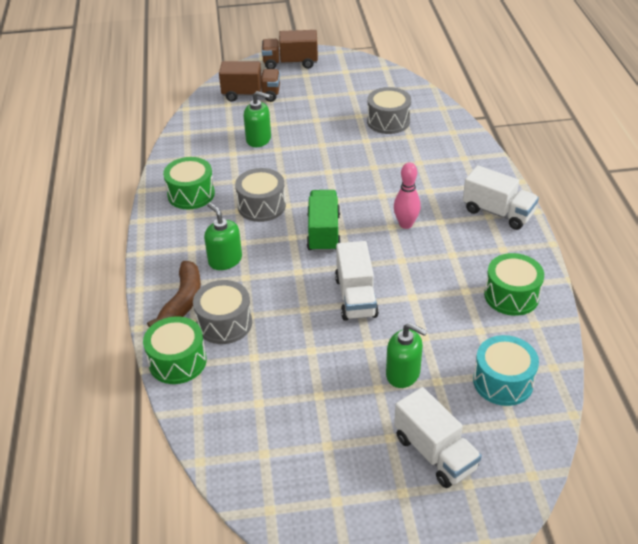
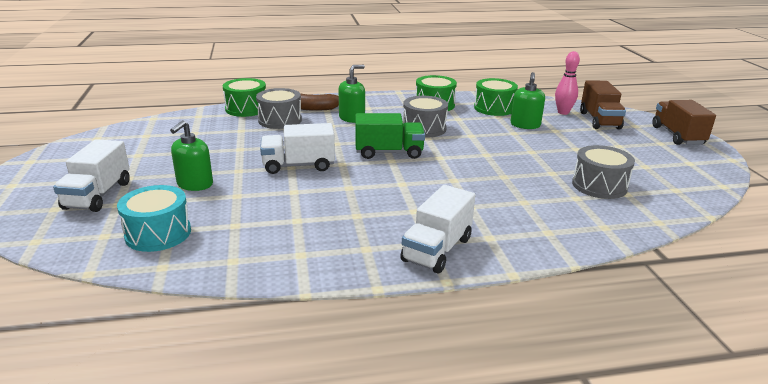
camera: 85 degrees right, 15 degrees down
(406, 224) = (406, 191): pink bowling pin -> pink bowling pin (563, 112)
(435, 453) = (98, 195): white truck -> white truck turned 45 degrees counterclockwise
(511, 295) = (283, 248): green drum -> green drum (494, 108)

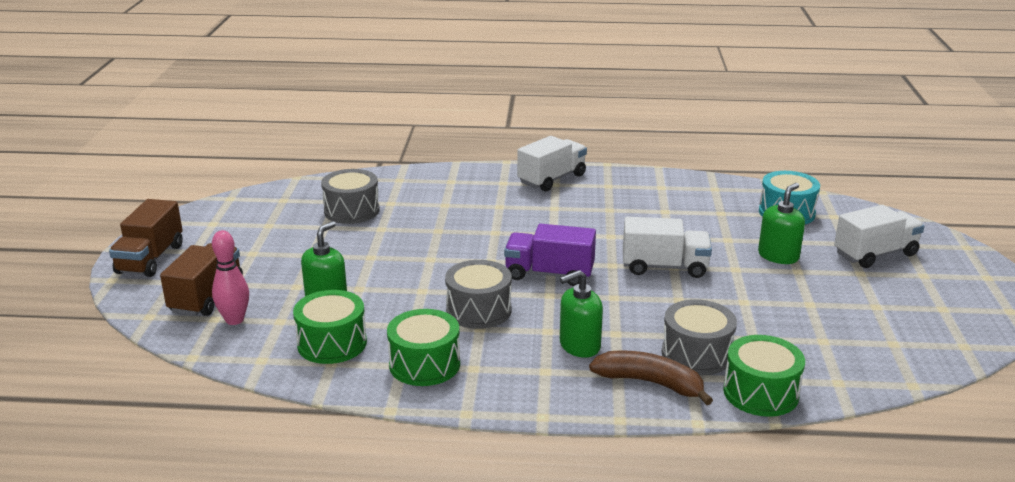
camera: 165 degrees left, 0 degrees up
(98, 195) = (875, 254): white truck -> white truck turned 45 degrees clockwise
(389, 152) = (549, 274): green truck -> purple truck

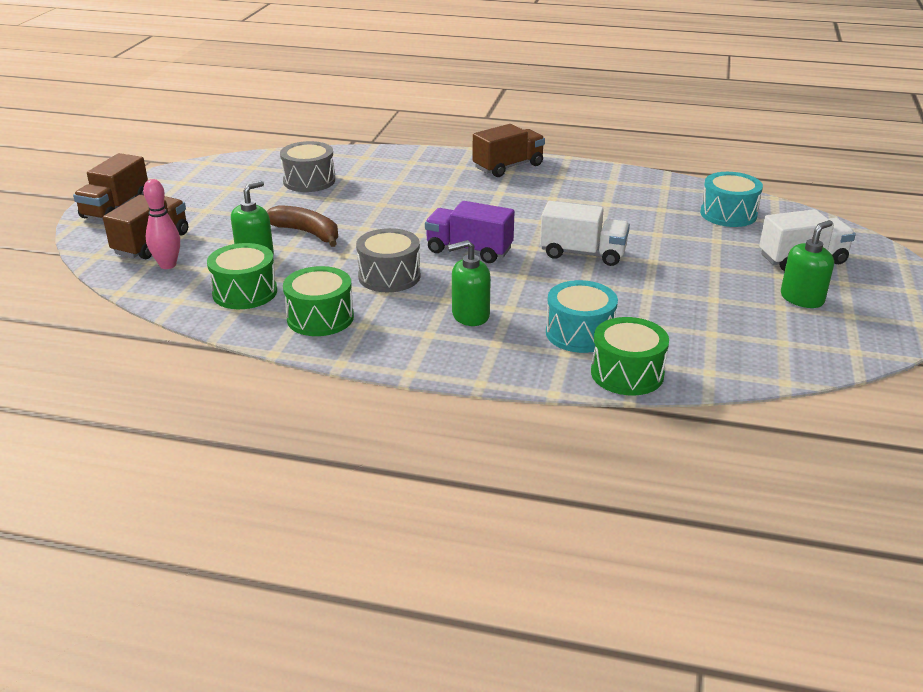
camera: 10 degrees right, 5 degrees up
(552, 179) = (508, 167): white truck -> brown truck
(650, 383) = (523, 354): brown banana -> brown banana (307, 233)
(696, 354) = (579, 333): grey drum -> turquoise drum
(778, 256) = (701, 253): green soap dispenser -> green soap dispenser (802, 298)

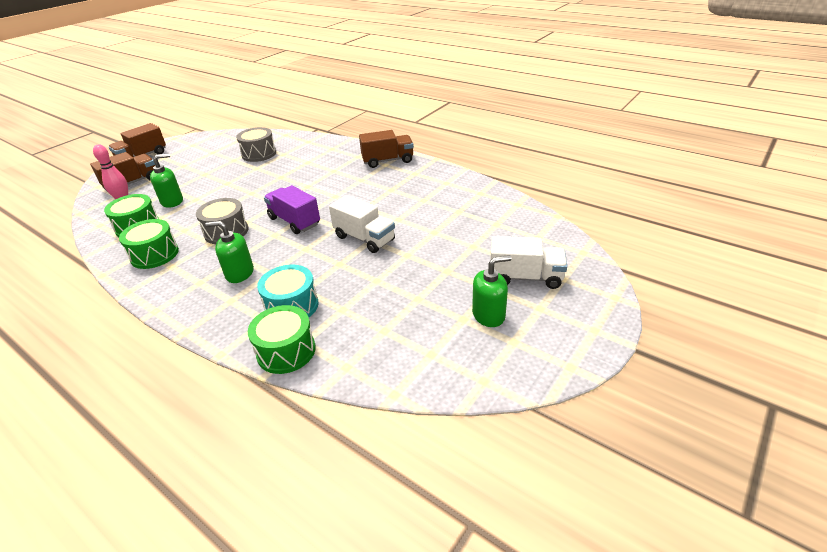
camera: 25 degrees right, 5 degrees up
(307, 233) = (217, 190): brown banana -> none
(728, 214) = (505, 224): turquoise drum -> none

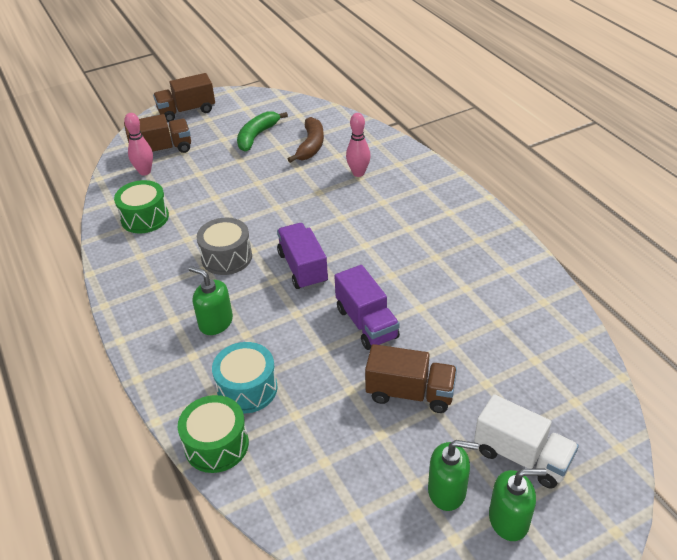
camera: 25 degrees right, 5 degrees up
(154, 254) = (146, 264): green drum -> none
(172, 201) = (191, 192): green soap dispenser -> green soap dispenser (509, 520)
(211, 158) = (257, 136): none -> green banana
(259, 154) = (311, 146): grey drum -> brown banana
(305, 160) = (358, 173): none -> pink bowling pin
(364, 238) = (366, 323): white truck -> purple truck
(388, 161) = (455, 207): brown truck -> brown truck (410, 393)

